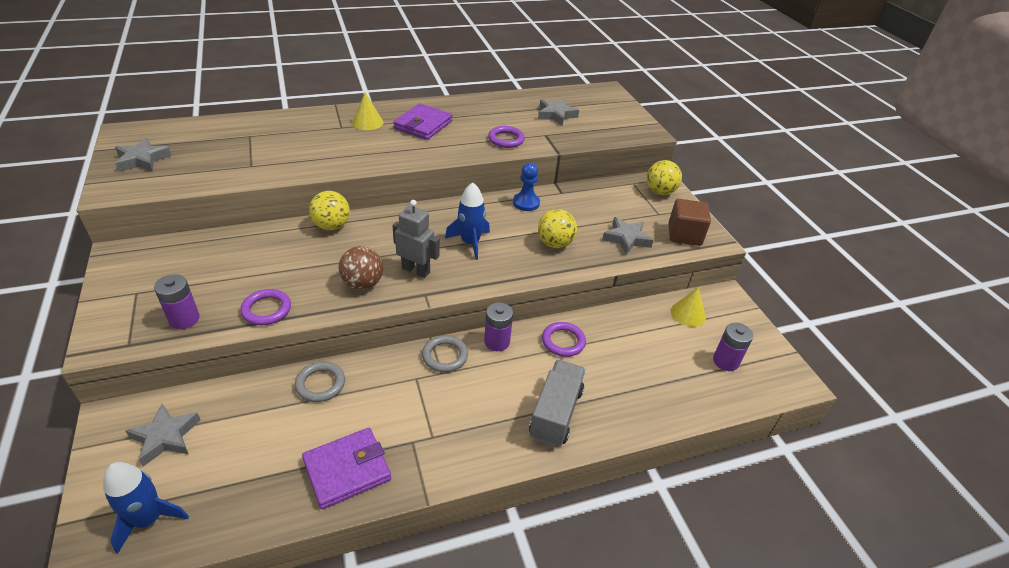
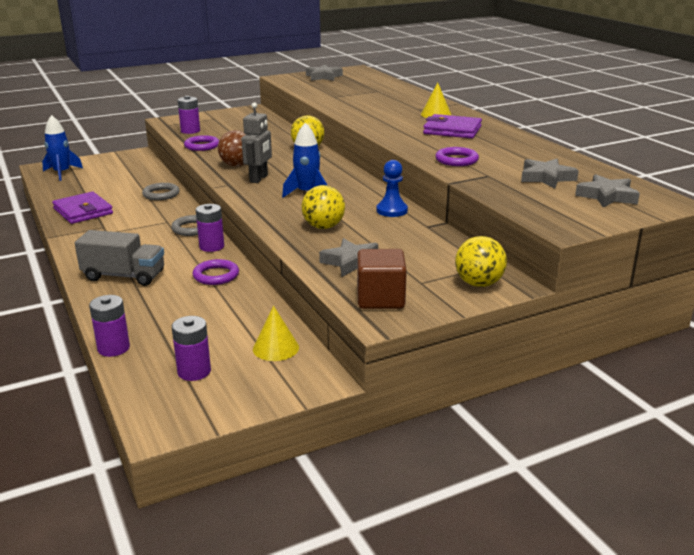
camera: 85 degrees right, 15 degrees down
(165, 437) = (119, 166): grey star -> grey star (607, 196)
(697, 414) = (113, 348): none -> purple battery

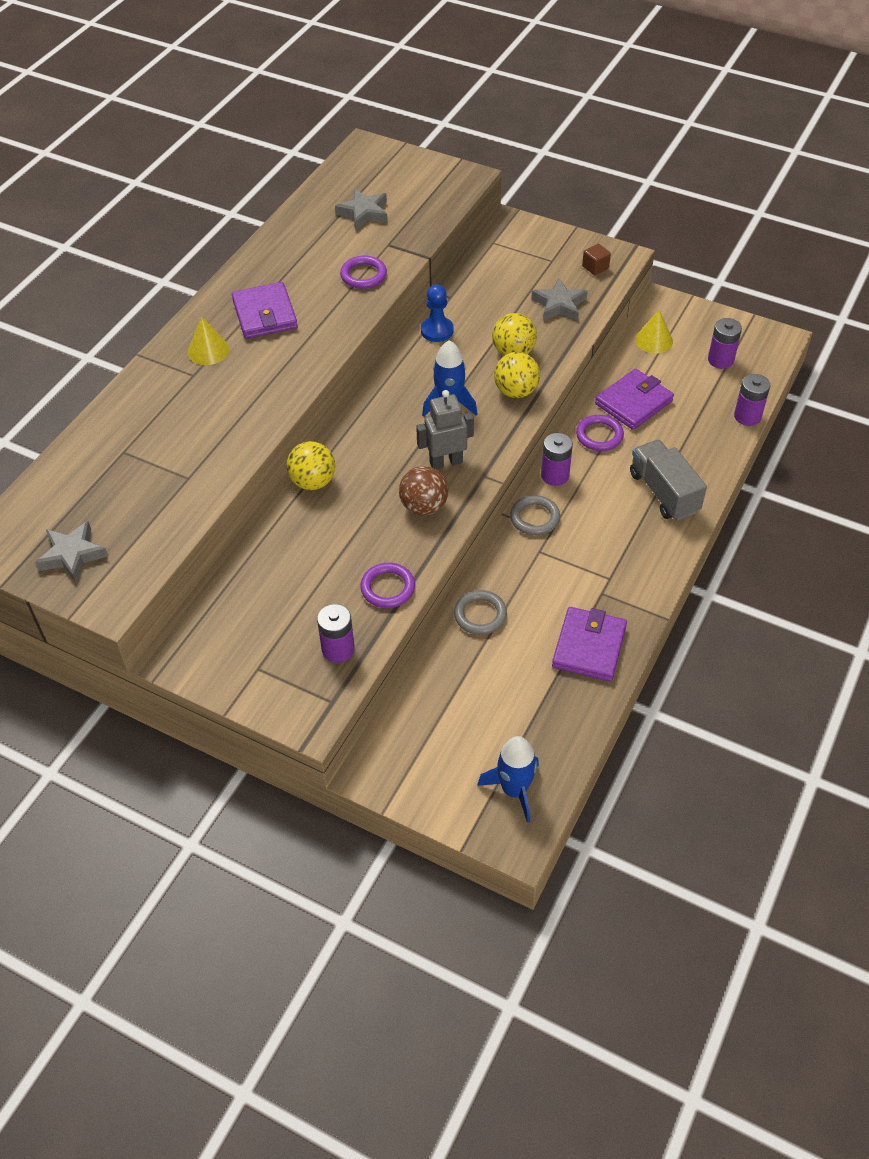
camera: 125 degrees left, 25 degrees up
(222, 303) = (633, 402): none -> purple wallet
(380, 299) = (595, 267): brown cube -> brown cube, size x0.55
(479, 284) = (525, 236): yellow ball -> yellow ball (516, 391)
(607, 196) = (380, 175): grey star -> none

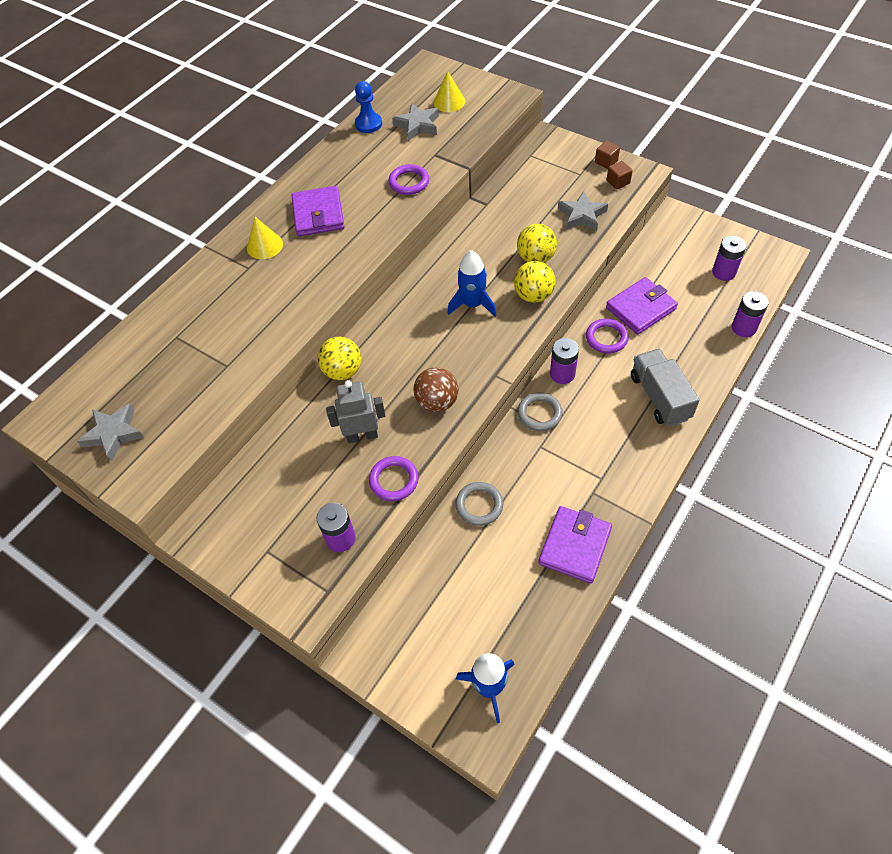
camera: 10 degrees right, 5 degrees up
(437, 330) = (471, 234): blue pawn -> blue pawn (368, 124)
(446, 462) = (462, 360): grey robot -> grey robot (362, 436)
(579, 246) = (606, 162): none -> brown cube
(654, 340) = (665, 250): yellow cone -> yellow cone (449, 102)

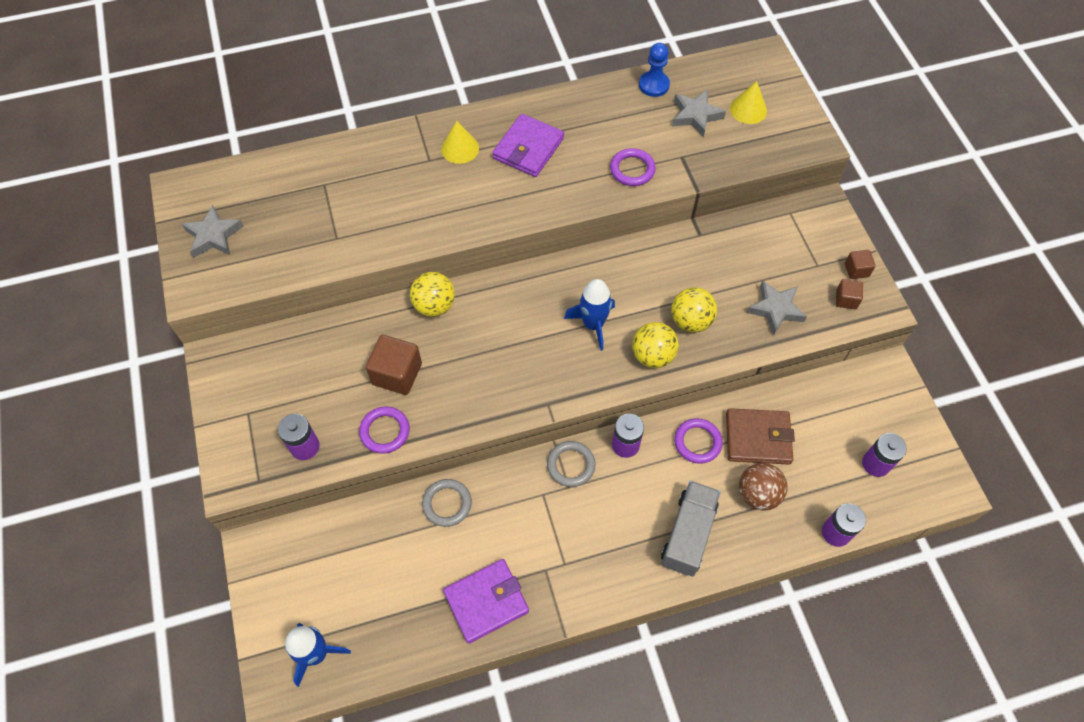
camera: 35 degrees right, 5 degrees up
(362, 436) = (397, 374): grey robot -> brown cube
(437, 402) = (479, 391): brown ball -> brown ball (758, 494)
(640, 308) = (758, 438): purple wallet -> brown wallet

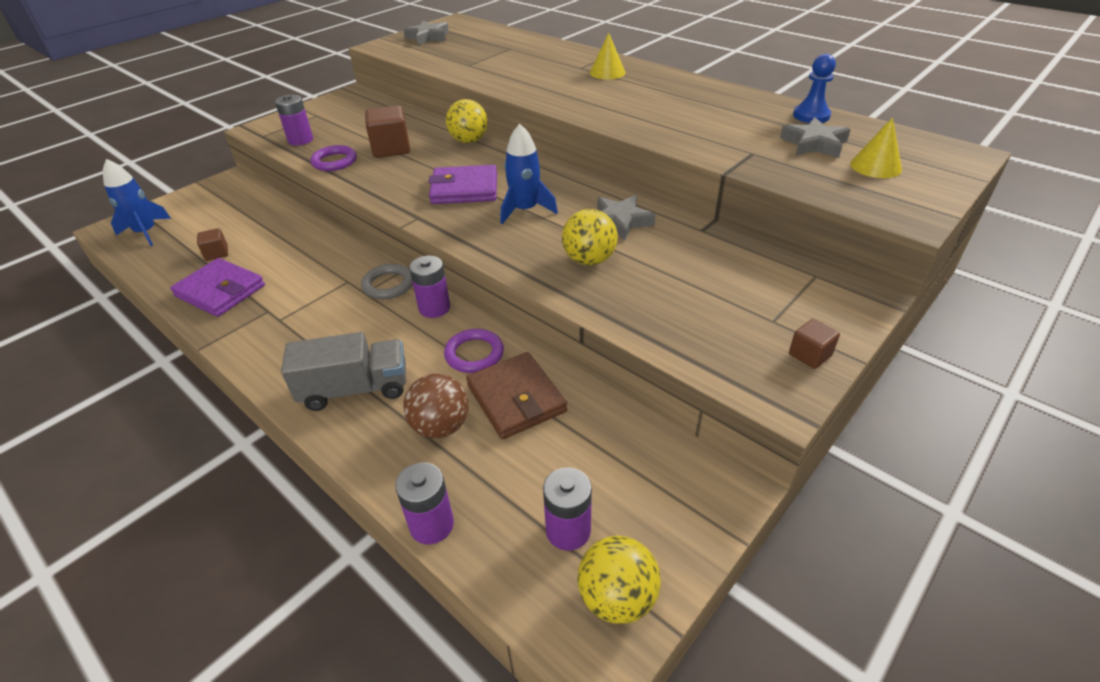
camera: 60 degrees right, 20 degrees down
(447, 504) = (308, 238): grey ring -> none
(528, 148) = (647, 93): purple wallet -> purple wallet (464, 189)
(632, 169) = (696, 136): purple ring -> none
(652, 355) = (523, 252): yellow ball -> yellow ball (617, 598)
(775, 309) = (671, 310): grey star -> grey star (620, 221)
(846, 299) = (753, 361): brown cube -> brown cube (217, 253)

